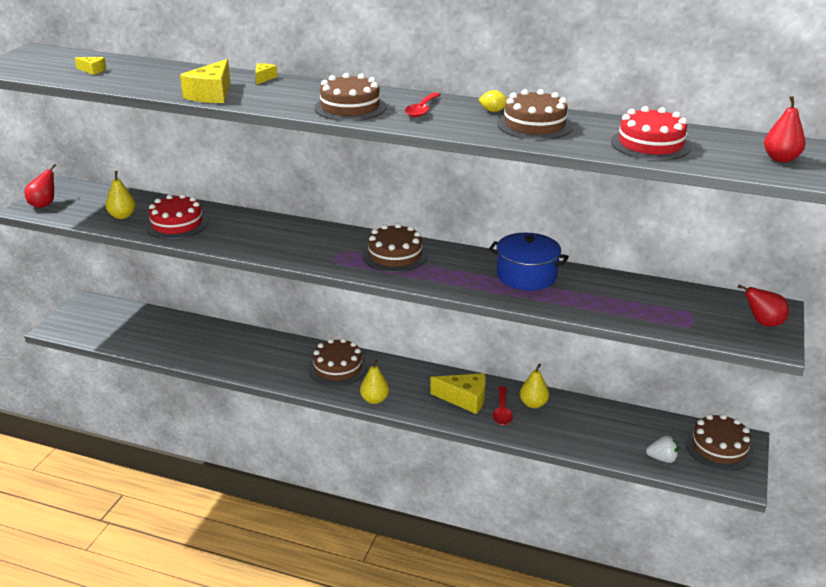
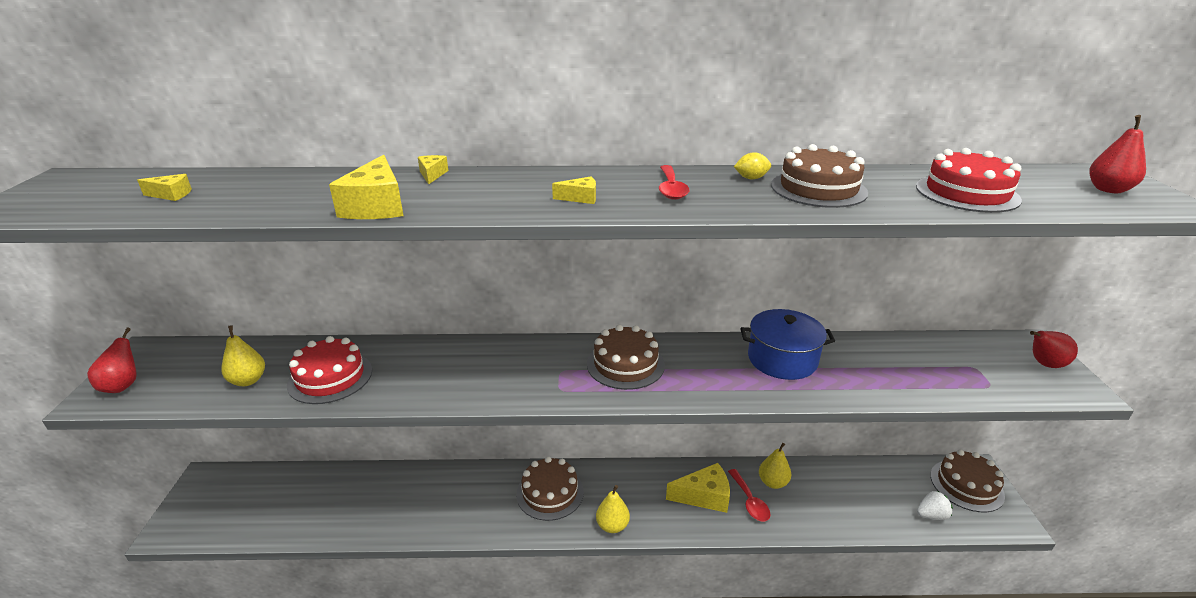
camera: 20 degrees left, 0 degrees up
(350, 107) = (580, 198): brown cake -> yellow cheese

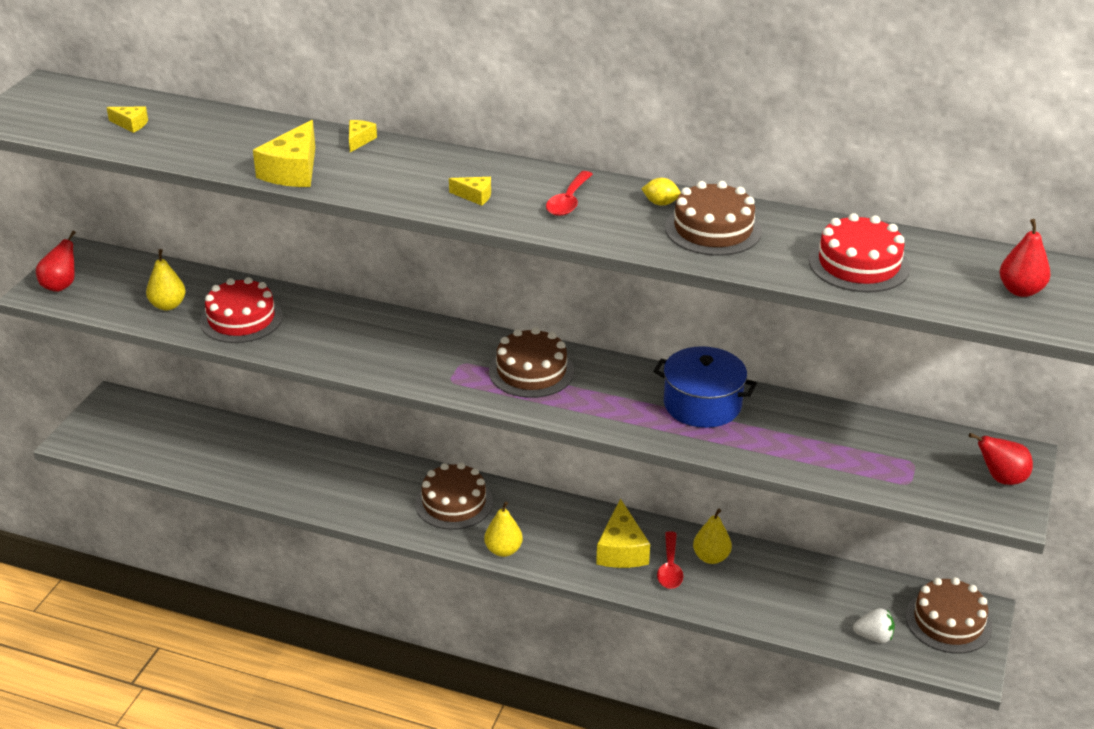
camera: 20 degrees right, 5 degrees up
(704, 496) = (621, 550): yellow cheese -> yellow cheese turned 75 degrees clockwise

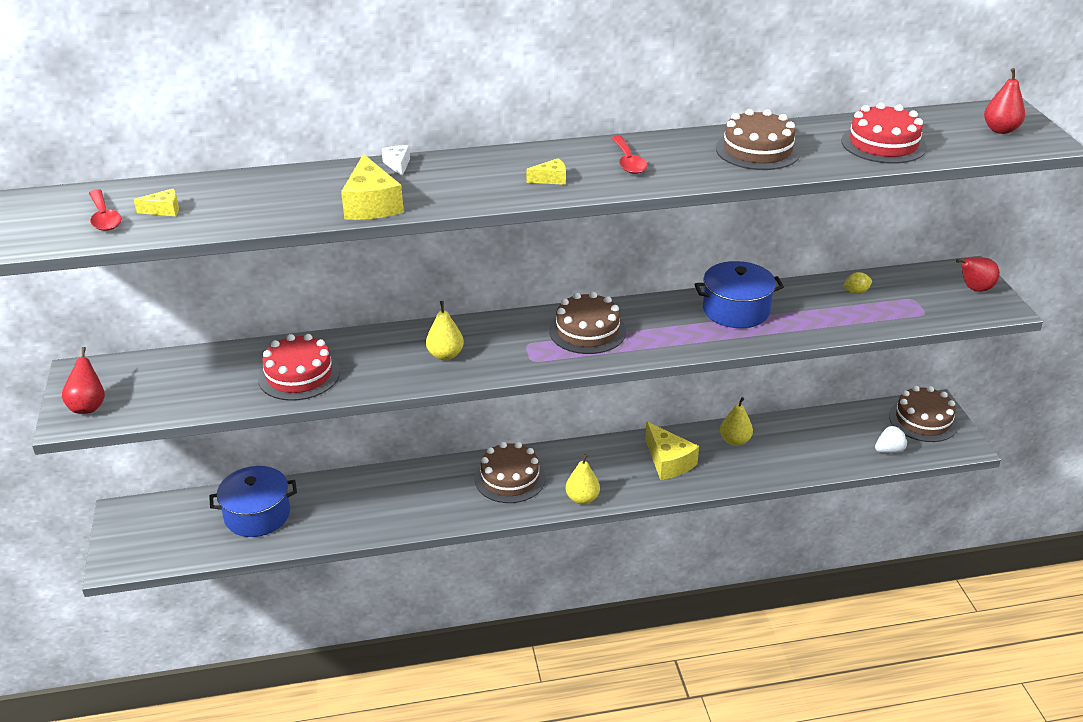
camera: 30 degrees left, 0 degrees up
(168, 305) = (216, 387): yellow pear -> yellow pear (445, 355)
(212, 445) = (257, 515): none -> blue pot
(359, 140) = (398, 165): yellow cheese -> white cheese
(660, 203) = (697, 143): yellow lemon -> yellow lemon (856, 292)
(670, 568) = (714, 460): red spoon -> red spoon (104, 218)

